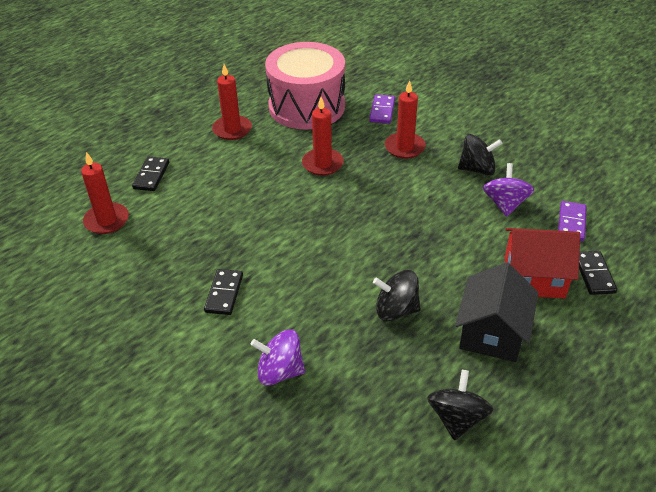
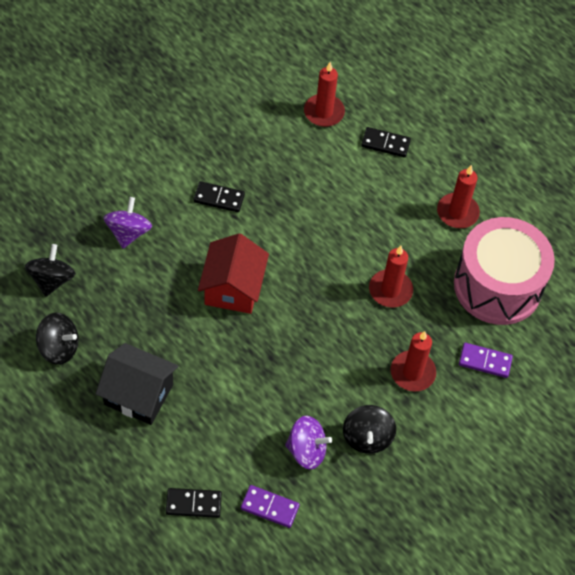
camera: 90 degrees right, 15 degrees up
(396, 310) = (178, 324): black spinning top -> black spinning top (52, 280)
(534, 277) = (198, 448): red house -> red house (233, 288)

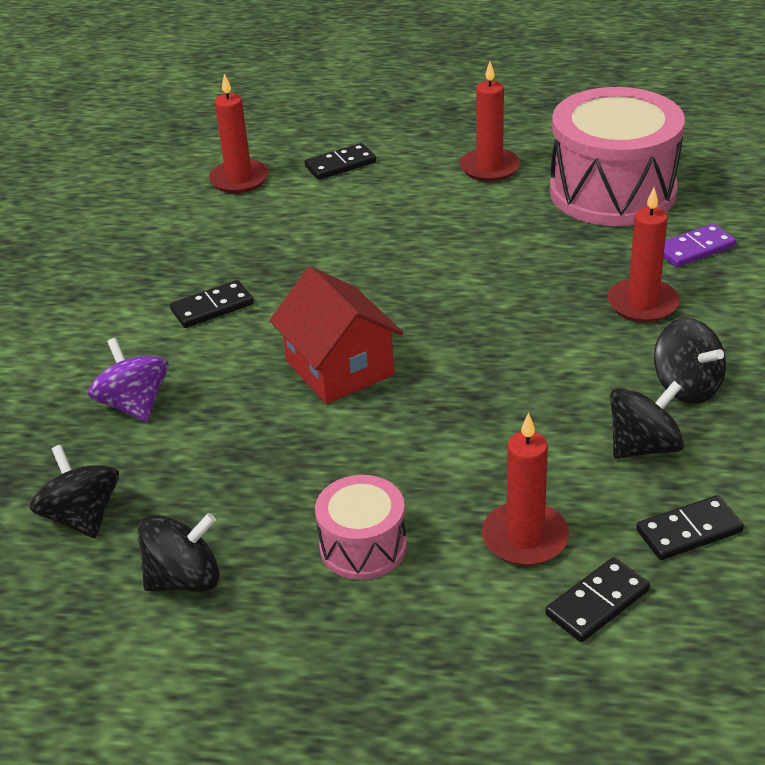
camera: 35 degrees left, 20 degrees down
(138, 394) = (363, 546): black house -> pink drum
(269, 507) = (689, 531): purple domino -> black domino
(306, 451) = (644, 446): purple spinning top -> black spinning top
(390, 290) = (516, 259): red candle -> red candle (525, 538)

